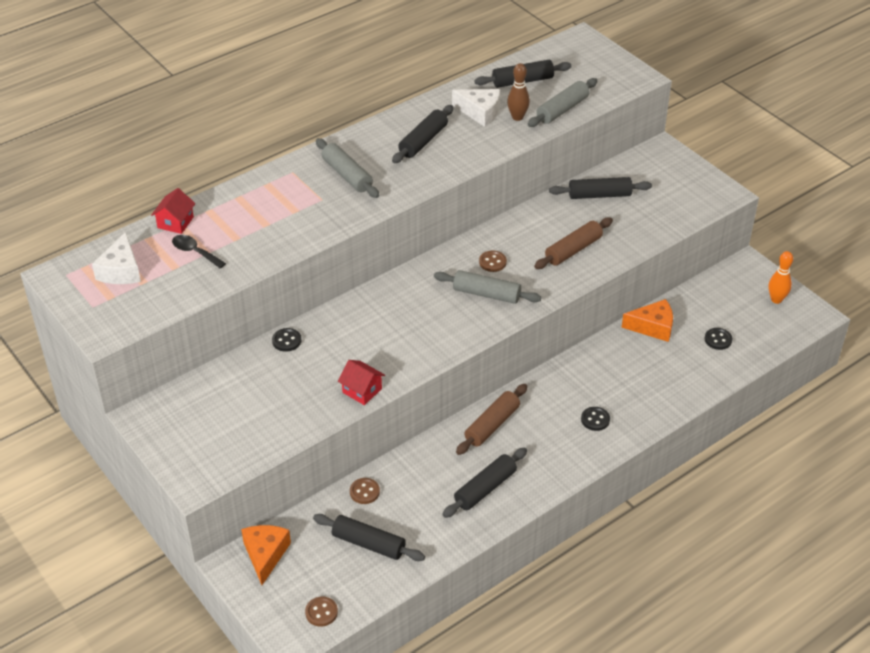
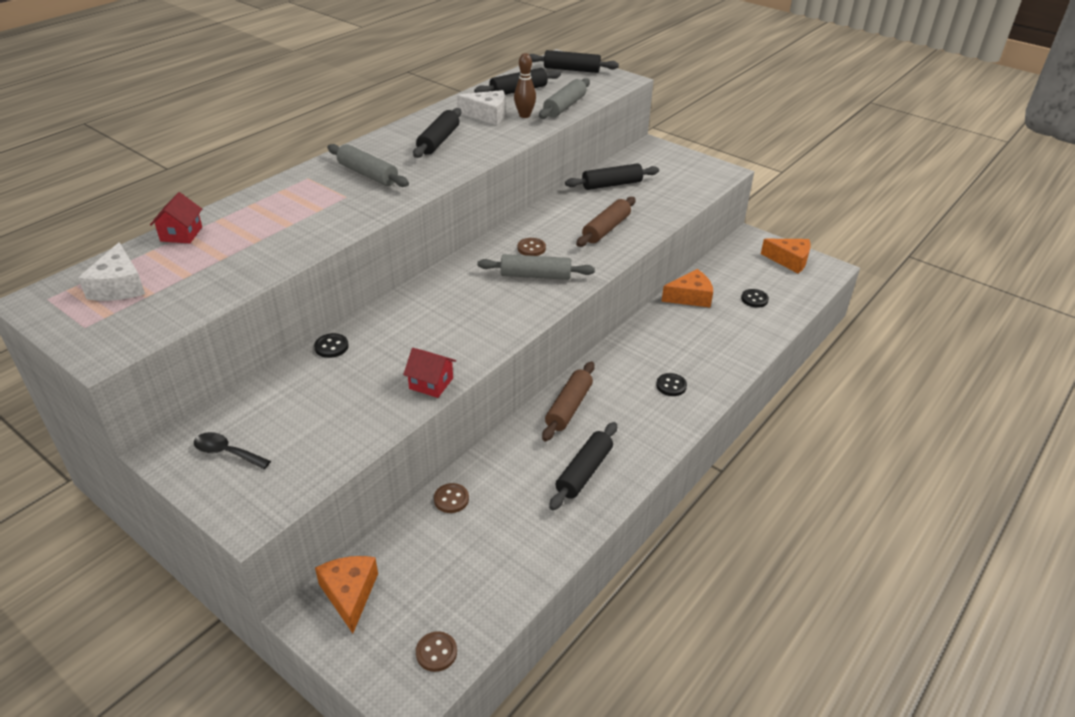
camera: 15 degrees left, 5 degrees down
(195, 252) = (209, 258): black spoon -> black spoon (226, 452)
(368, 543) = (472, 556): black rolling pin -> black rolling pin (571, 69)
(776, 299) = (789, 260): orange bowling pin -> orange cheese

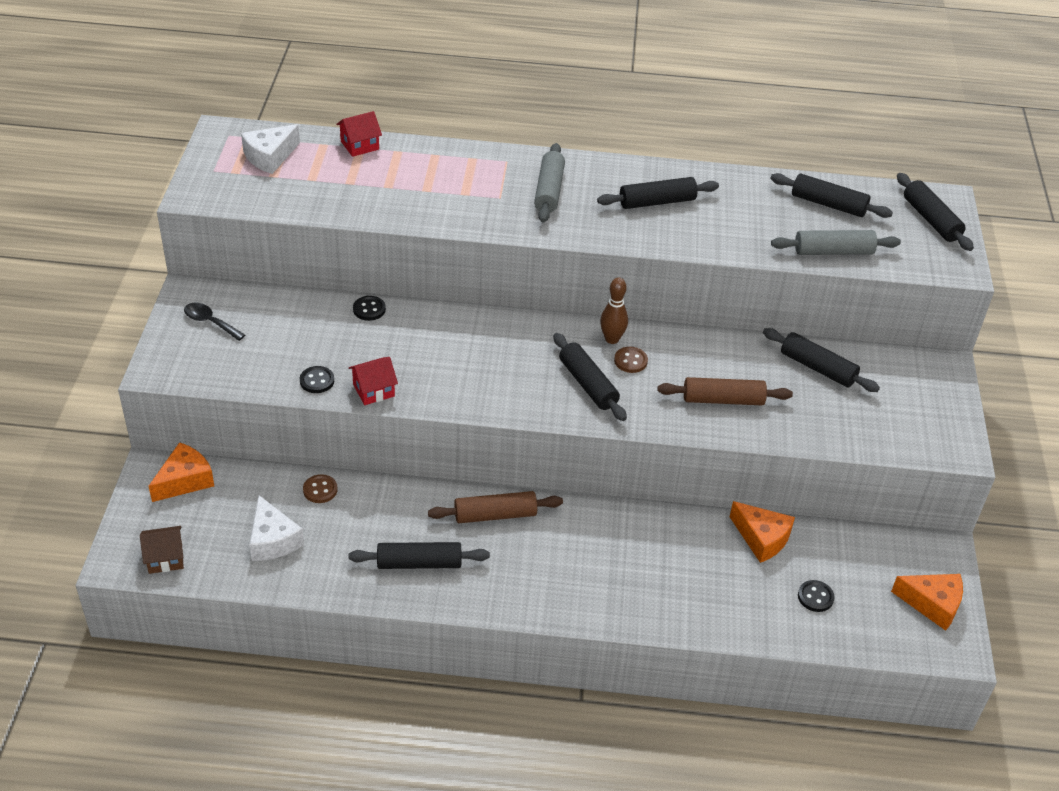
camera: 55 degrees right, 5 degrees up
(226, 452) = (210, 322): black spoon -> black spoon turned 45 degrees counterclockwise
(431, 383) = (374, 390): red house -> red house turned 75 degrees clockwise
(436, 652) = (165, 558): brown button -> brown house
(487, 115) = (746, 208): white cheese -> white cheese (273, 540)
(524, 115) = (777, 233): brown bowling pin -> brown bowling pin (612, 339)
(535, 276) = (588, 384): grey rolling pin -> black rolling pin
(671, 386) = (594, 579): black button -> black button (317, 381)
(789, 260) = (932, 604): orange cheese -> orange cheese turned 60 degrees counterclockwise

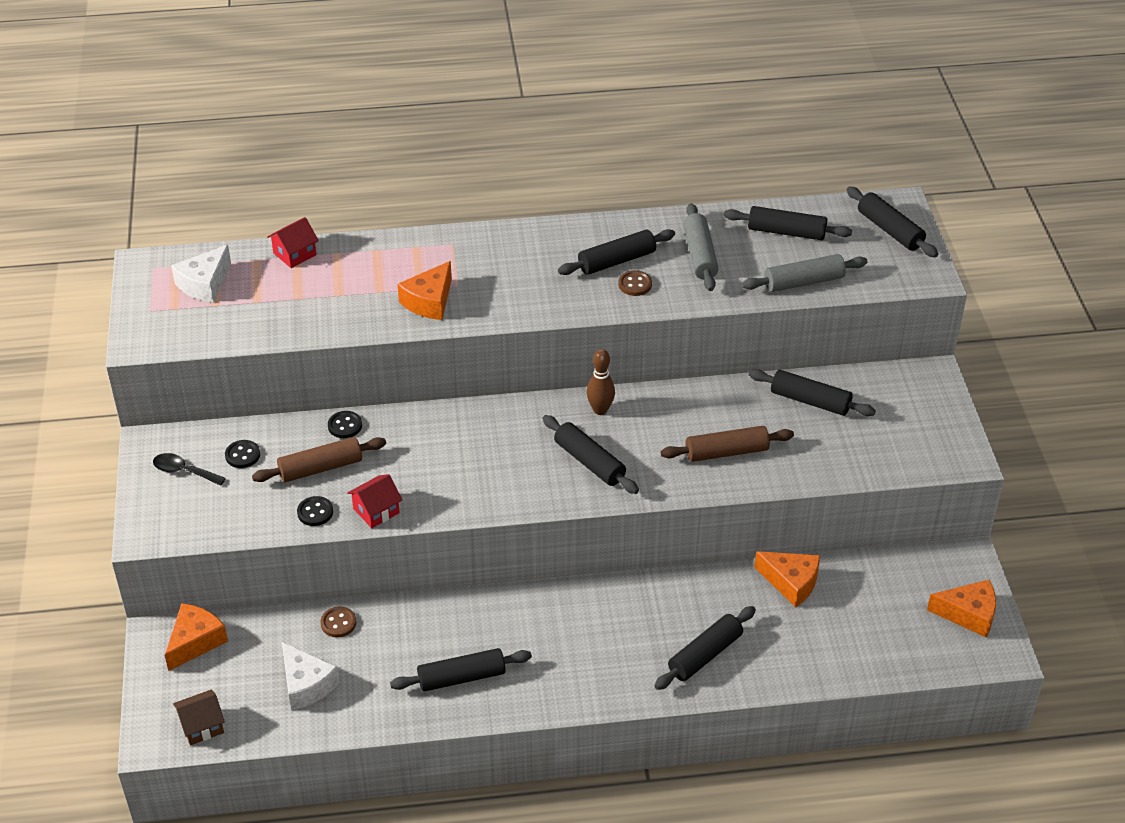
camera: 10 degrees left, 0 degrees up
(469, 207) = (429, 301): none -> orange cheese
(495, 515) = (523, 612): brown rolling pin -> brown rolling pin (320, 468)
(549, 191) = (504, 269): grey rolling pin -> grey rolling pin (699, 255)
(630, 361) = (625, 429): brown button -> brown button (635, 284)
(659, 590) = (705, 655): none -> black rolling pin
(815, 597) = (856, 630): black button -> black button (242, 455)

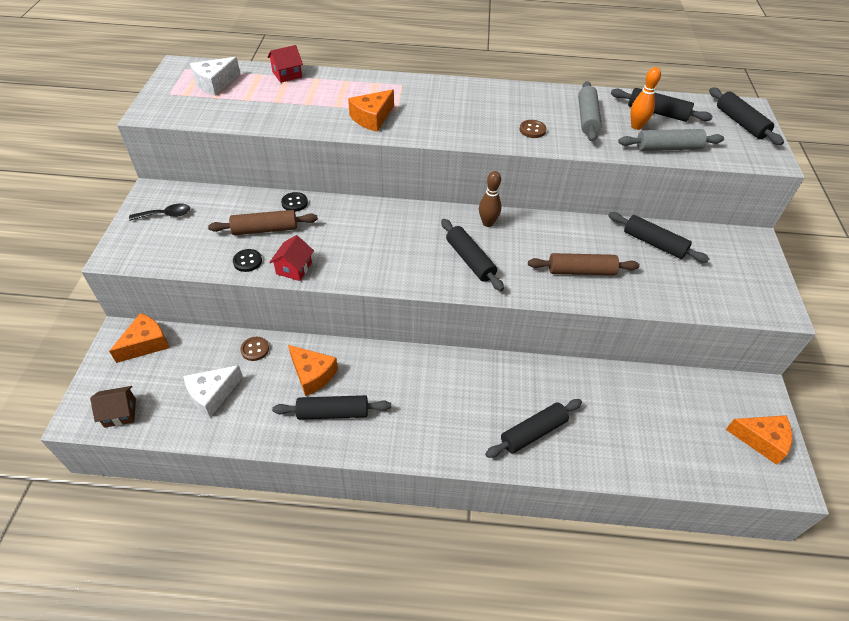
camera: 10 degrees right, 5 degrees up
(183, 471) = (166, 215): black spoon -> black spoon turned 135 degrees clockwise
(242, 455) = (213, 211): black button -> none
(306, 684) = (212, 394): white cheese -> white cheese turned 75 degrees clockwise
(376, 511) = (294, 268): red house -> red house turned 45 degrees counterclockwise
(616, 261) = (522, 112): black rolling pin -> none
(762, 257) = (636, 126): none -> orange bowling pin
(791, 582) = (613, 384): orange cheese -> orange cheese (312, 374)

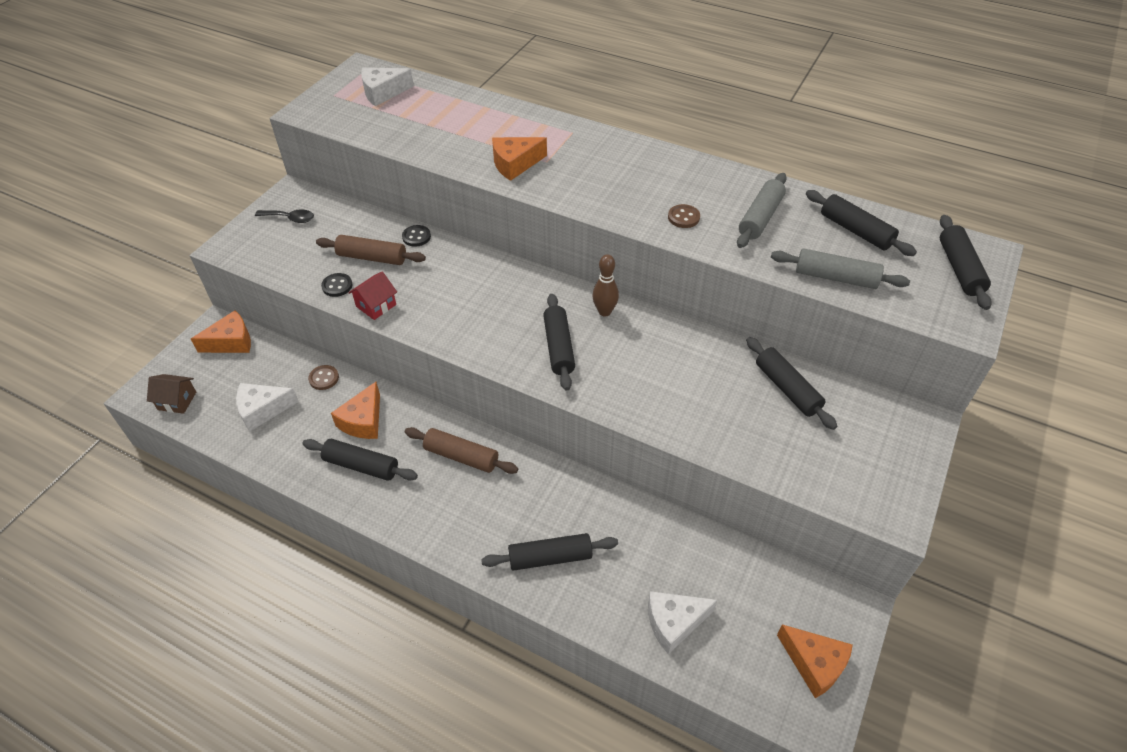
camera: 25 degrees right, 0 degrees up
(287, 74) = (459, 97): red house -> none
(312, 374) = (363, 421): orange cheese -> orange cheese turned 45 degrees clockwise
(581, 271) = (676, 395): brown rolling pin -> brown rolling pin (461, 456)
(636, 126) = (815, 242): orange bowling pin -> none
(652, 448) = (674, 622): none -> white cheese

